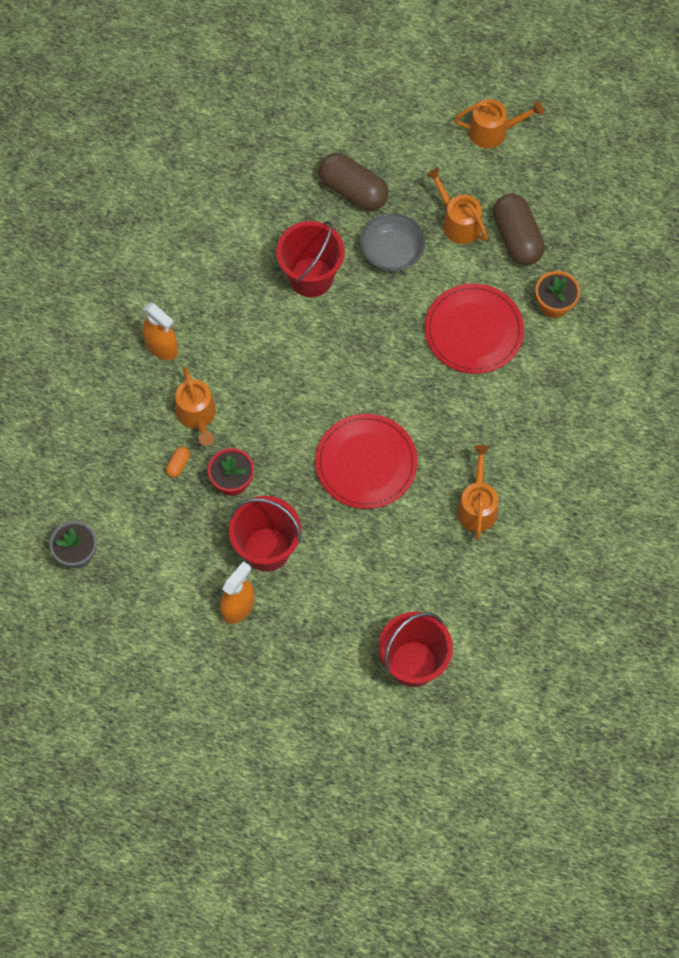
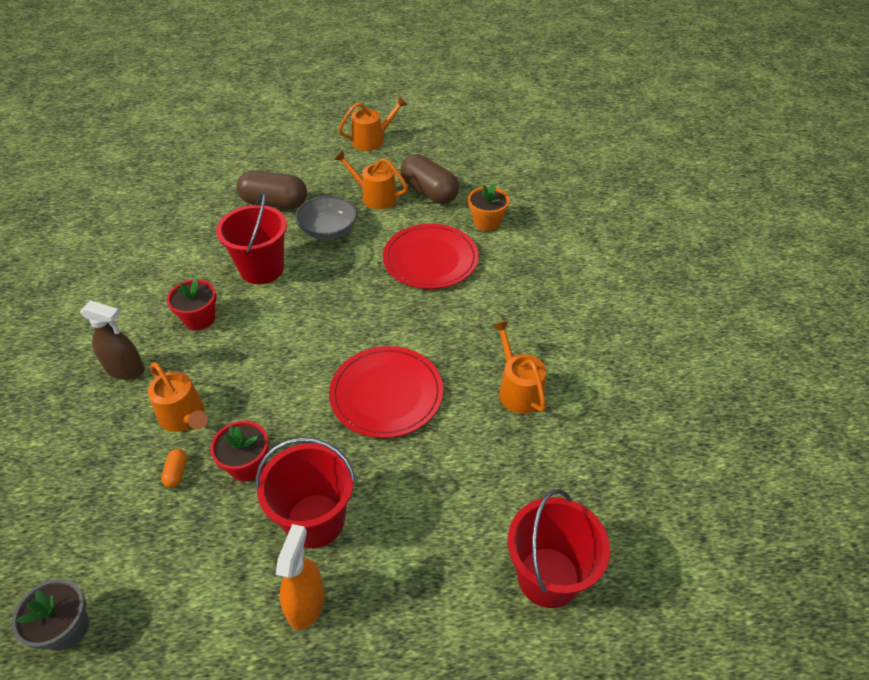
camera: 25 degrees left, 20 degrees down
(162, 347) = (125, 370): orange spray bottle -> brown spray bottle
(237, 315) = (199, 319): none -> red flower pot

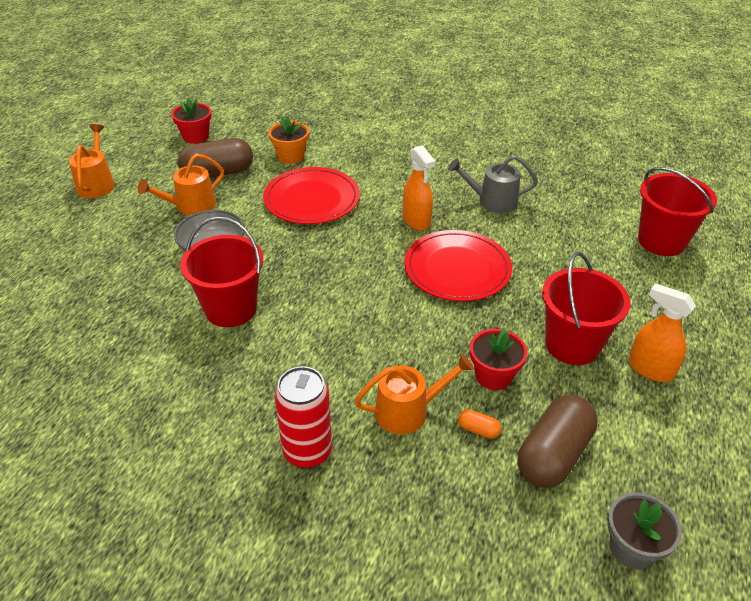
camera: 65 degrees left, 5 degrees down
(125, 370) = (307, 451): brown spray bottle -> red can
(199, 319) = (271, 373): red flower pot -> red flower pot (195, 136)
(274, 203) = (129, 275): brown capsule -> brown capsule (553, 455)
(444, 340) = (416, 221): none -> orange spray bottle
(518, 390) = (492, 201): orange watering can -> grey watering can

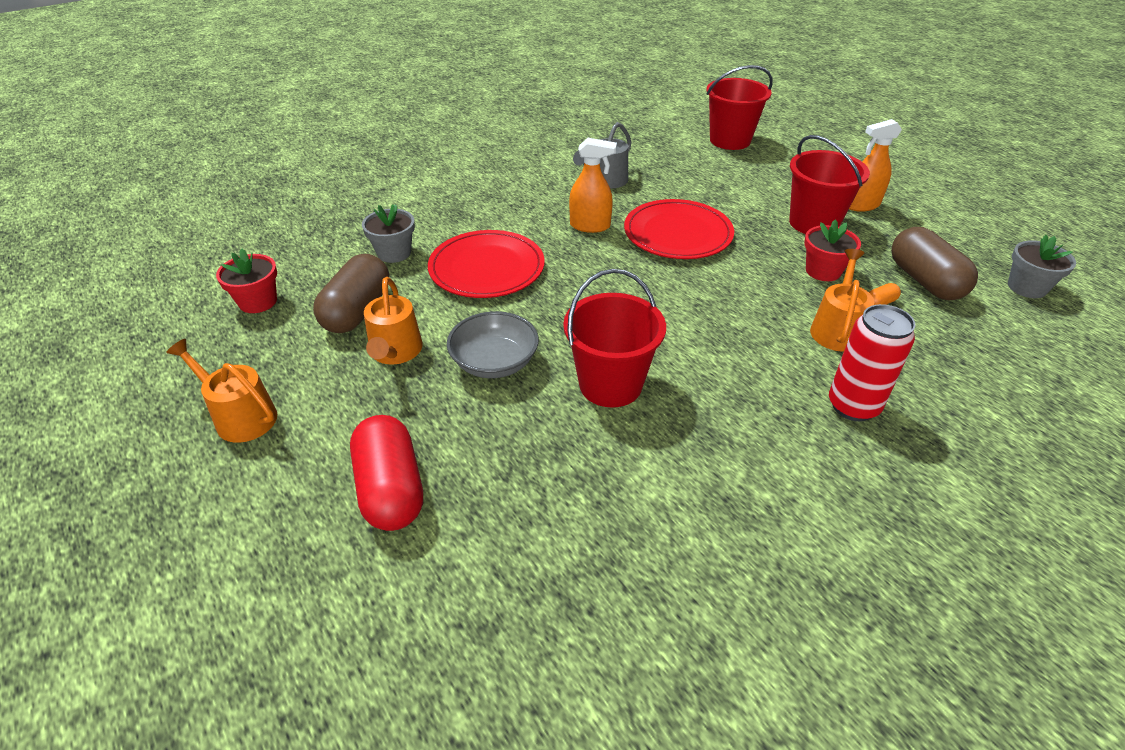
camera: 55 degrees left, 0 degrees up
(74, 261) = (390, 489): none -> red capsule
(291, 156) = (394, 253): orange flower pot -> grey flower pot

